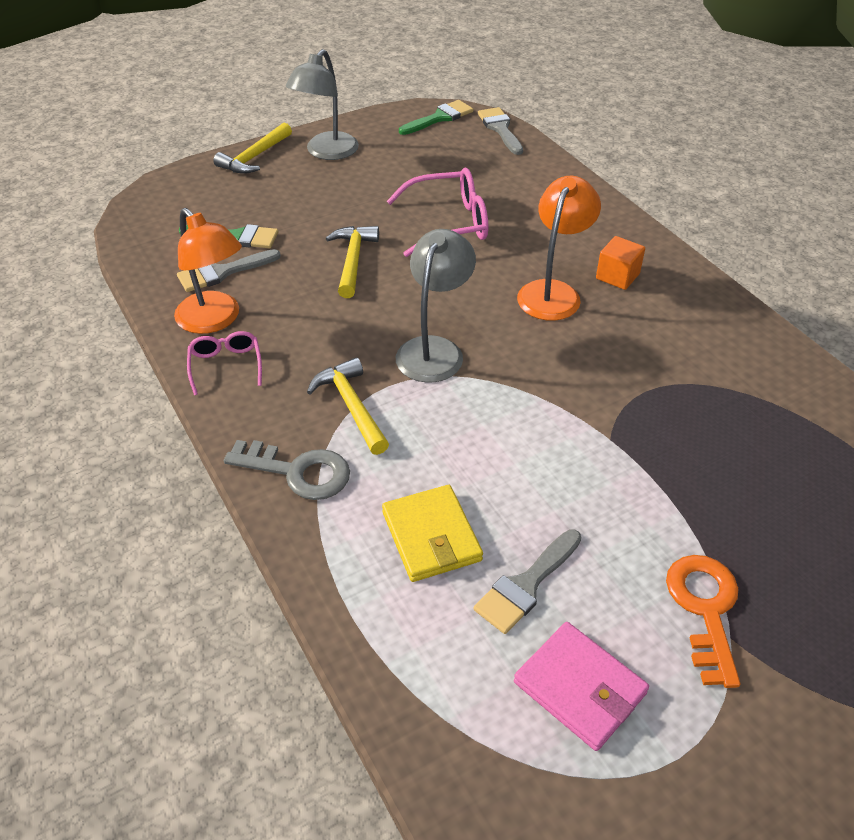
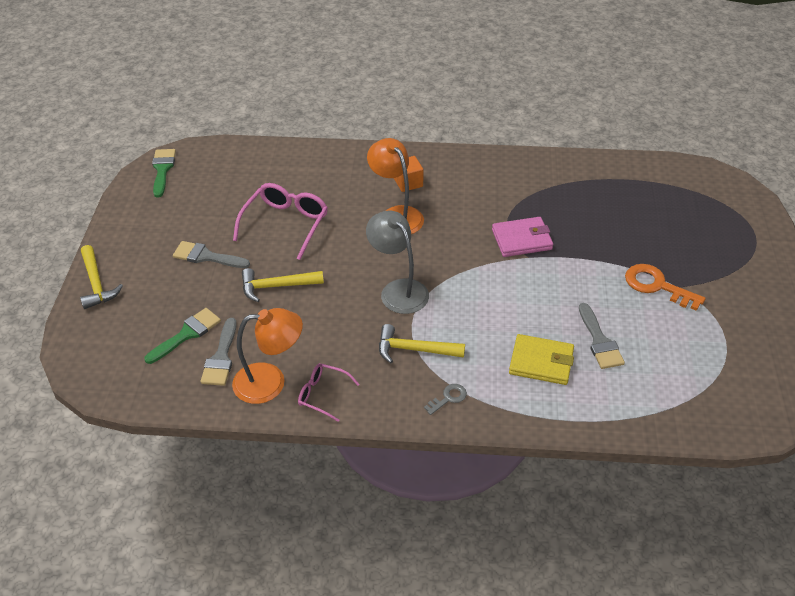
camera: 55 degrees left, 0 degrees up
(298, 472) = (448, 398): grey key -> grey key, size x0.54
(326, 152) = (137, 243): grey lamp -> none
(353, 260) = (276, 286): yellow hammer -> yellow hammer turned 45 degrees counterclockwise
(500, 129) = (210, 150): grey brush -> grey brush (206, 256)
(579, 688) = (670, 354): pink wallet -> pink wallet (522, 239)

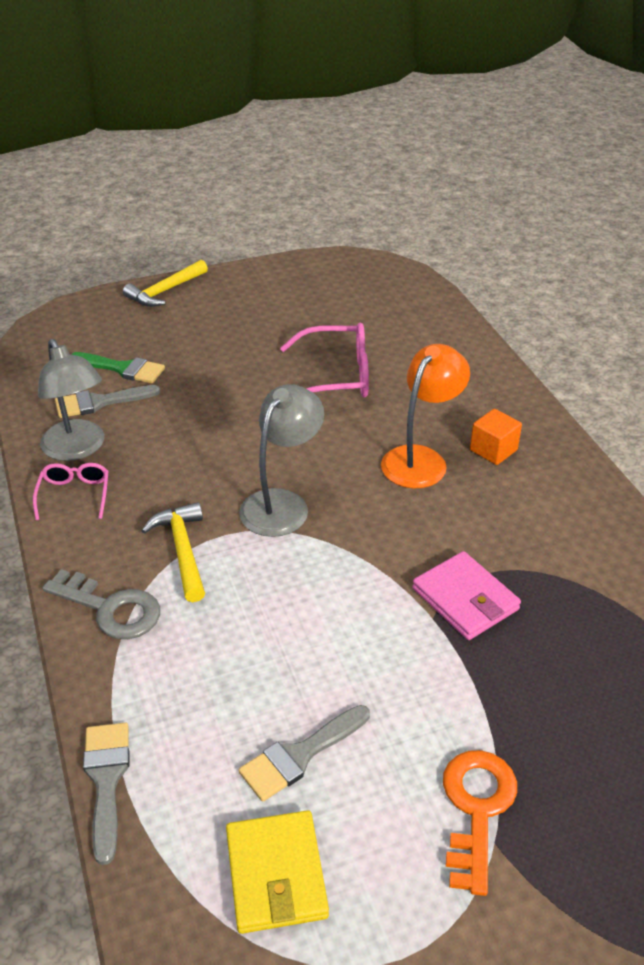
camera: 65 degrees right, 5 degrees down
(162, 169) = (360, 268): green brush -> none
(206, 256) = (246, 341): grey brush -> grey brush (106, 780)
(270, 382) = (78, 449): orange lamp -> grey lamp
(276, 286) = (229, 404): yellow hammer -> none
(448, 398) = (111, 609): grey key -> grey key, size x1.87
(541, 362) = (220, 691): yellow wallet -> yellow wallet (276, 874)

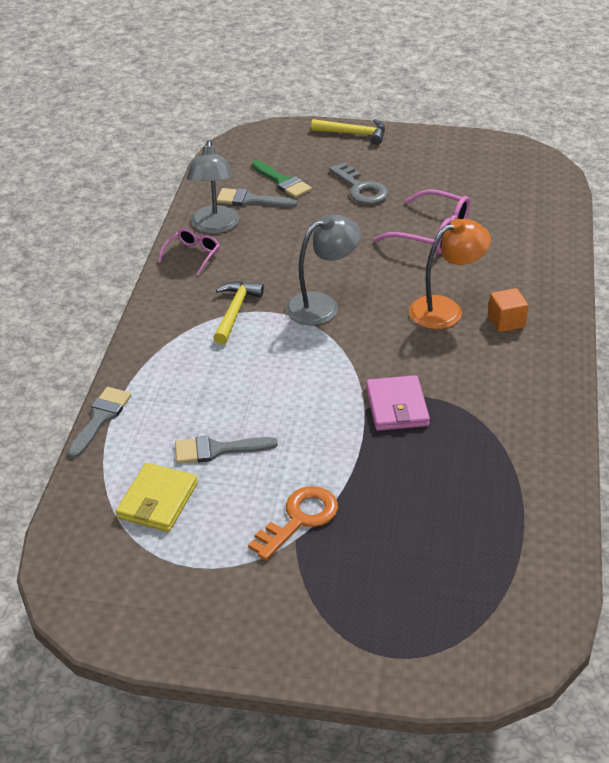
camera: 30 degrees right, 0 degrees up
(111, 609) = (167, 330): grey key -> grey key (361, 189)
(165, 291) = (354, 134): yellow hammer -> yellow hammer turned 150 degrees counterclockwise

